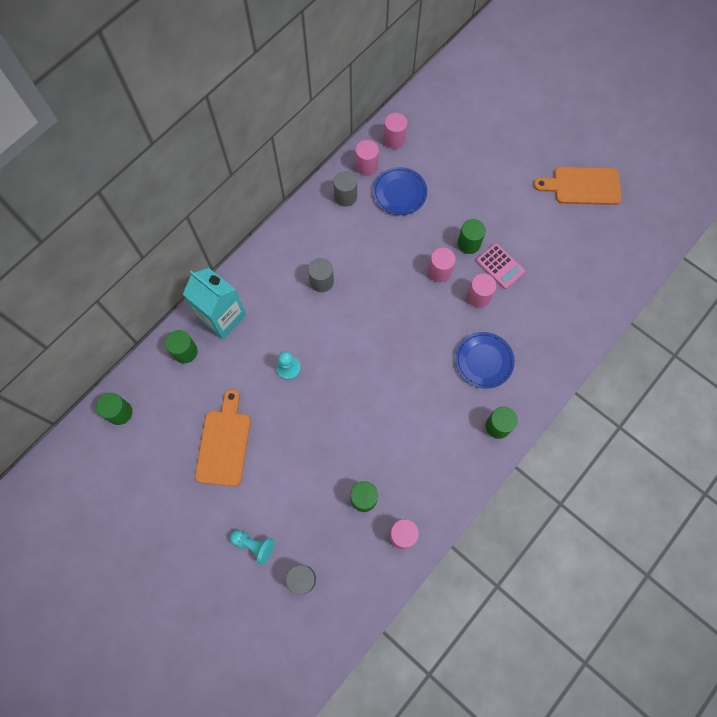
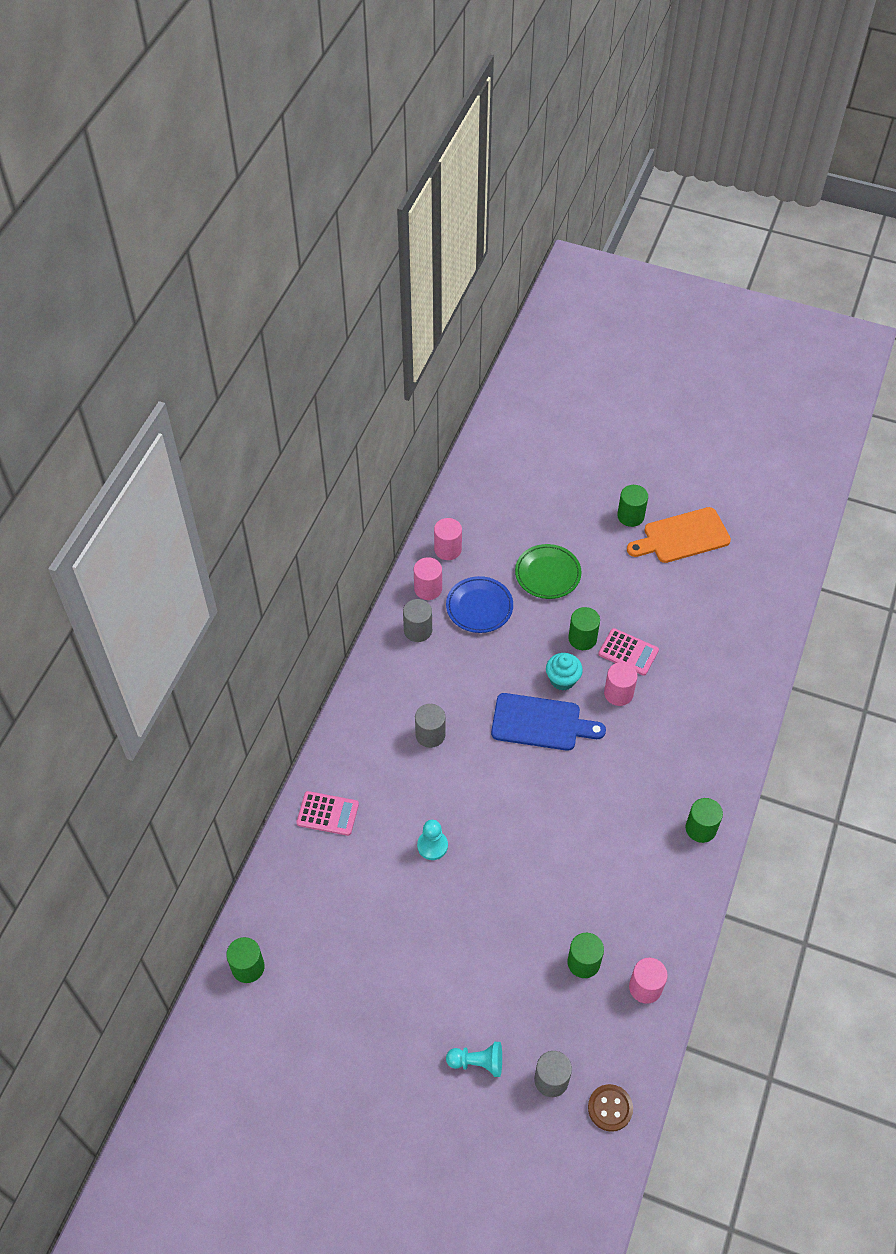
camera: 20 degrees left, 15 degrees down
(185, 352) = (299, 869): green cylinder -> green cylinder (630, 516)
(222, 317) = (327, 813): turquoise carton -> pink calculator
(224, 443) = (391, 958): orange cutting board -> none
(337, 617) = (610, 1108): none -> brown button
(409, 300) = (541, 723): none -> blue cutting board
(439, 271) = (562, 680): pink cylinder -> turquoise cupcake
(463, 183) = (547, 574): none -> green plate
(484, 361) = (654, 762): blue plate -> none

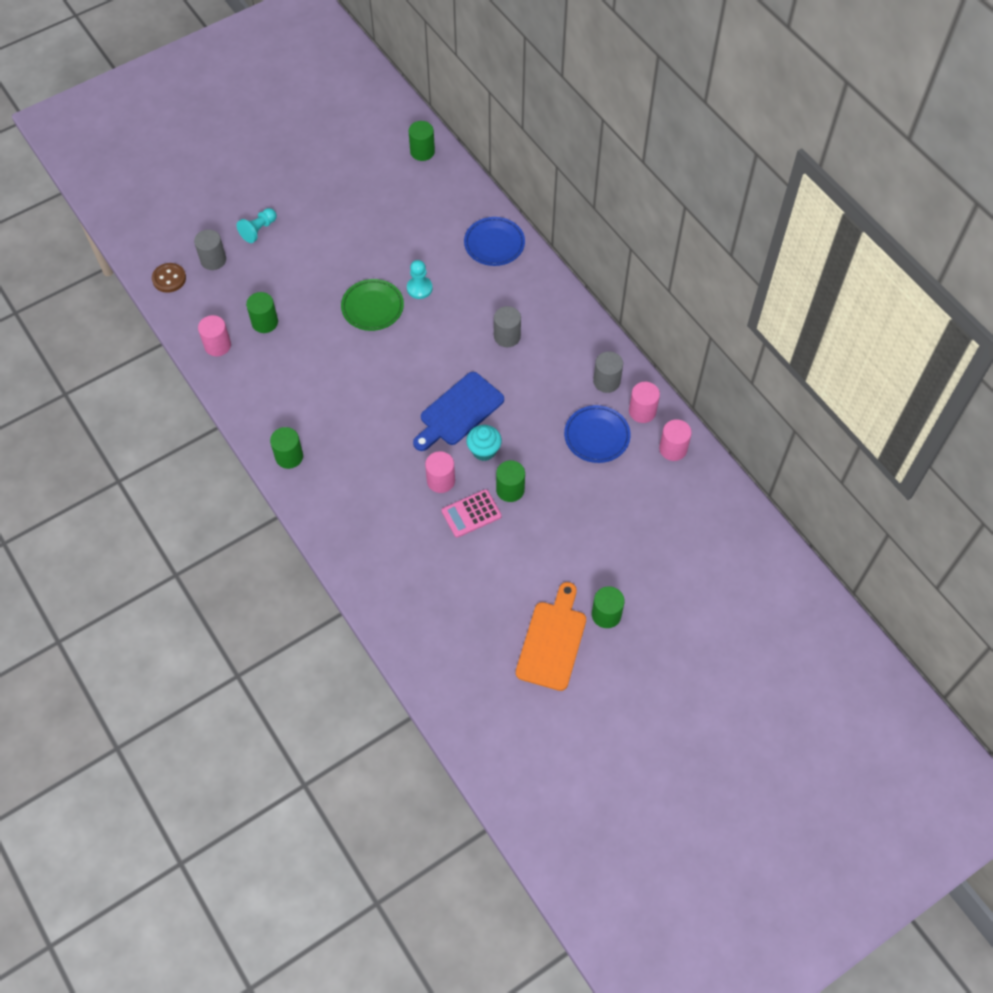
camera: 125 degrees right, 5 degrees up
(327, 813) = (494, 244): pink calculator -> blue plate
(547, 574) = (592, 506): green plate -> green plate (372, 307)

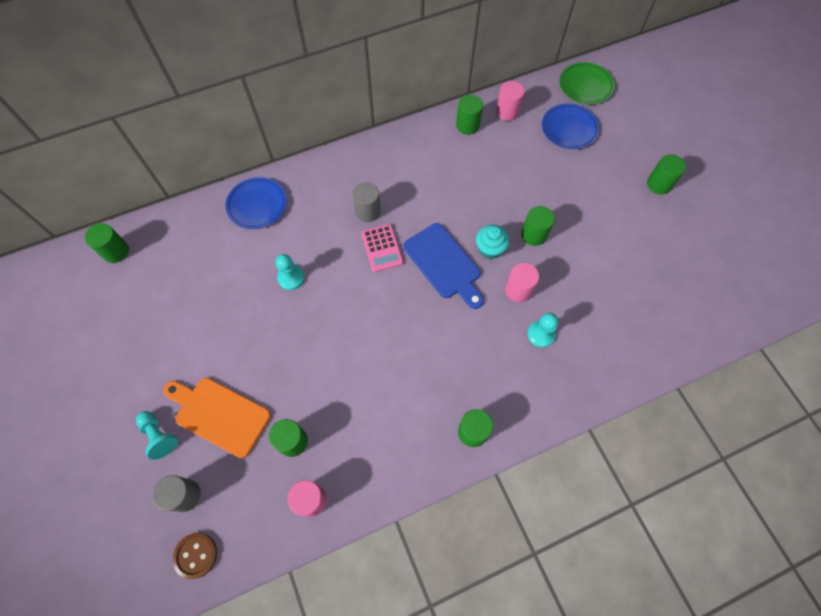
camera: 80 degrees left, 5 degrees up
(372, 307) = (302, 325): green plate -> green plate (585, 86)
(395, 505) = (541, 334): none -> turquoise pawn
(471, 514) = (556, 269): pink calculator -> pink calculator (382, 248)
(552, 641) = (684, 226): orange cutting board -> orange cutting board (219, 415)
(597, 436) = (487, 161): blue plate -> blue plate (569, 129)
(606, 381) = (433, 144): grey cylinder -> none
(642, 411) = (467, 125): pink cylinder -> green cylinder

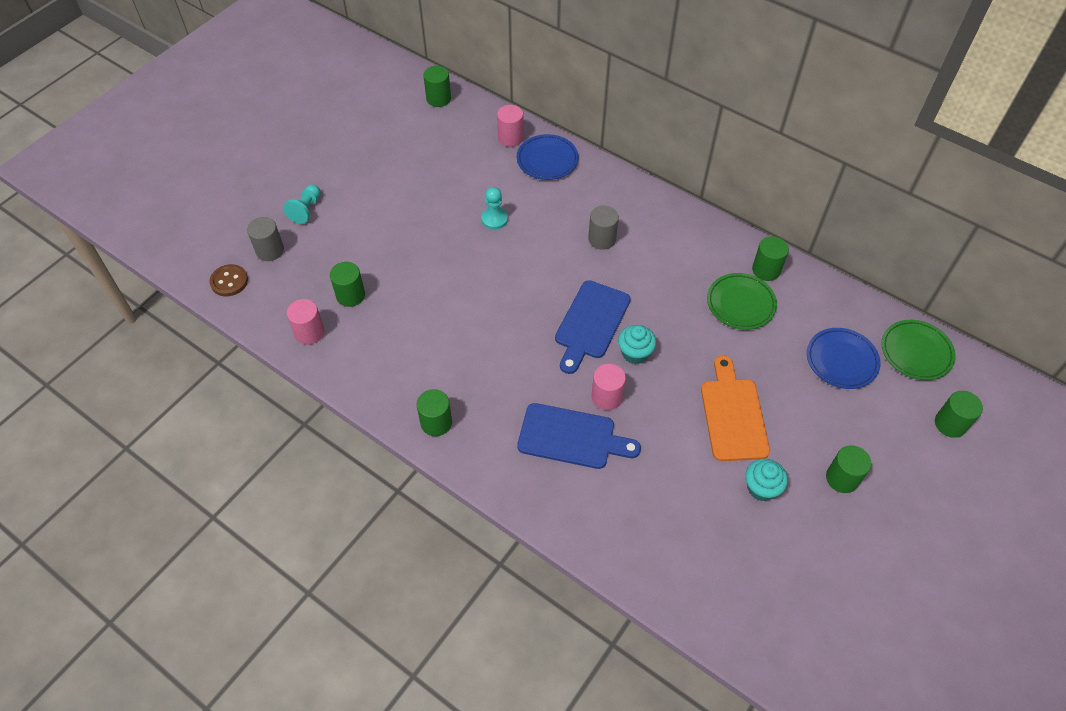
camera: 60 degrees right, 10 degrees down
(219, 415) = (344, 236): orange cutting board -> orange cutting board (733, 415)
(382, 248) = (571, 268): pink calculator -> none
(487, 157) = (740, 304): none -> green plate
(507, 112) = (813, 296): pink cylinder -> pink cylinder (510, 138)
(533, 234) = (680, 383): green cylinder -> green cylinder (950, 424)
(541, 334) = (571, 437): turquoise pawn -> blue cutting board
(644, 235) = (761, 488): none -> turquoise cupcake

